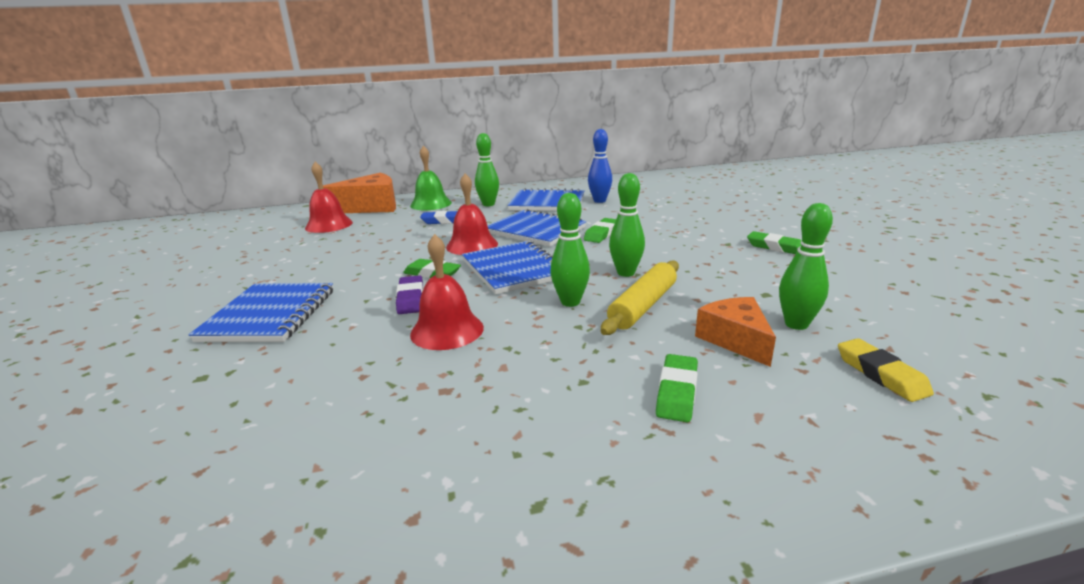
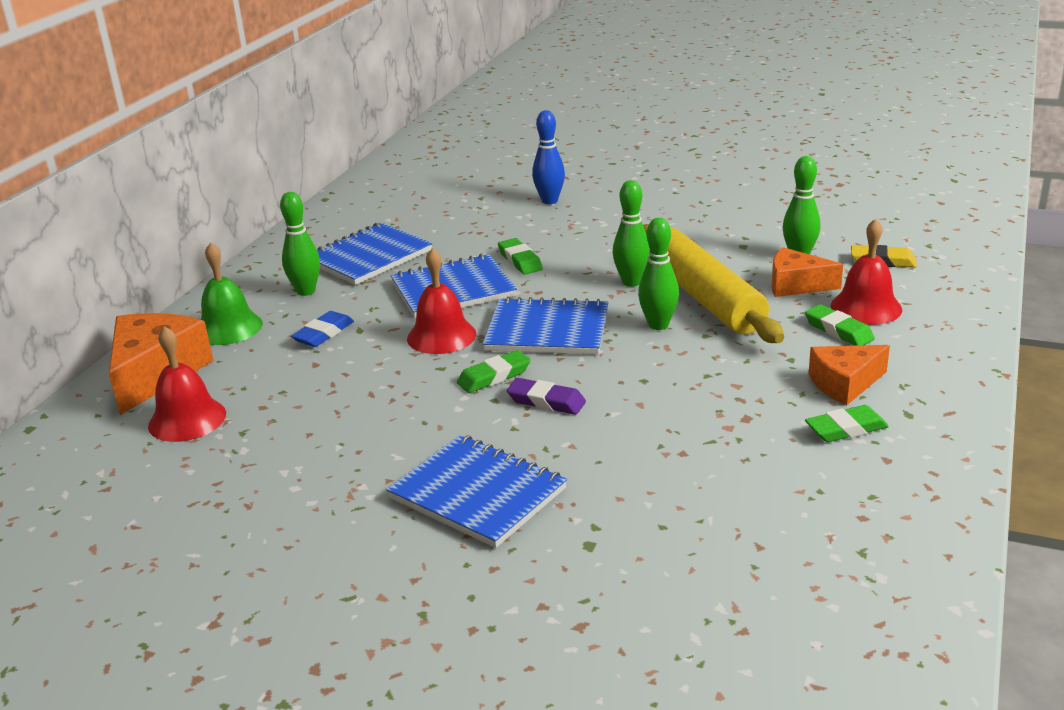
camera: 55 degrees left, 5 degrees up
(447, 330) = (643, 396): red bell -> red bell (866, 307)
(564, 431) = (844, 384): none -> orange cheese
(599, 201) = (415, 228): blue bowling pin -> blue bowling pin (549, 201)
(643, 306) = (704, 297): yellow rolling pin -> yellow rolling pin, size x1.58
(776, 247) = (668, 204): green eraser -> green eraser (846, 429)

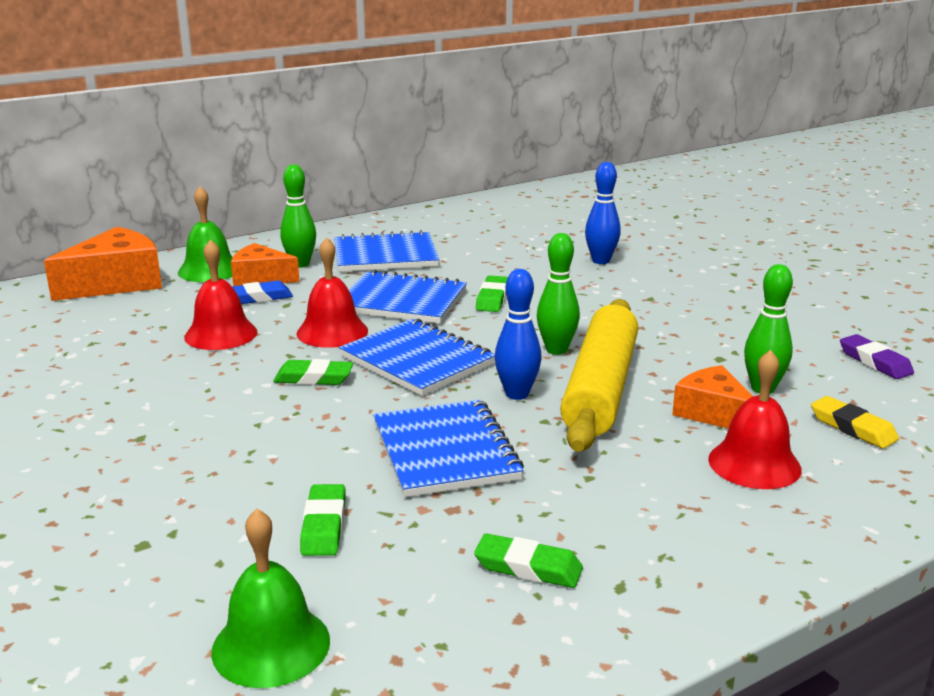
camera: 35 degrees right, 5 degrees down
(187, 419) = (78, 320): red bell -> red bell (221, 334)
(477, 494) = (143, 460): blue notebook -> blue notebook (445, 451)
(546, 401) = (316, 415): purple eraser -> purple eraser (875, 362)
(658, 325) = (517, 394): green bowling pin -> blue bowling pin
(783, 551) = (271, 645): none -> green bell
(838, 330) = (684, 473): green eraser -> green eraser (324, 526)
(844, 384) = (602, 525): orange cheese -> orange cheese (260, 278)

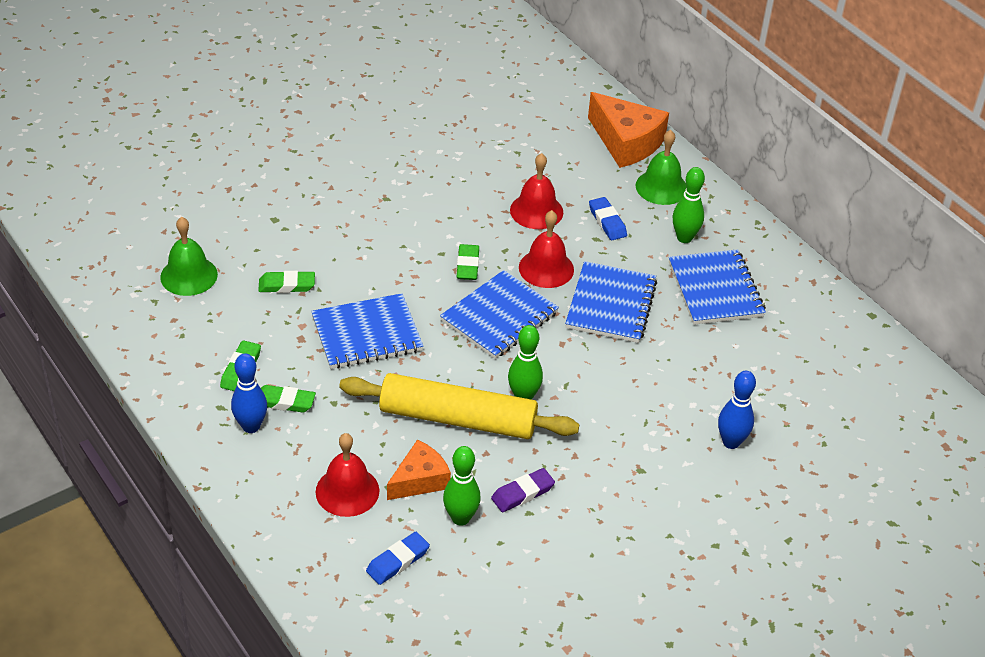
camera: 85 degrees right, 20 degrees up
(260, 278) = (649, 218): orange cheese -> none
(493, 298) = (624, 361): green eraser -> green eraser (284, 402)
(517, 394) = (447, 371): blue bowling pin -> blue bowling pin (251, 426)
(853, 428) = (397, 561): yellow eraser -> blue eraser
(875, 362) = (514, 608): purple eraser -> purple eraser (522, 493)

